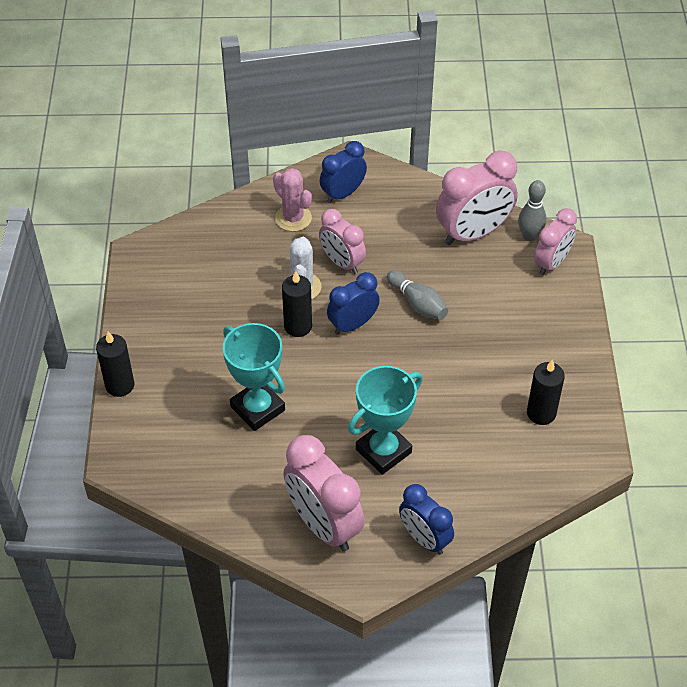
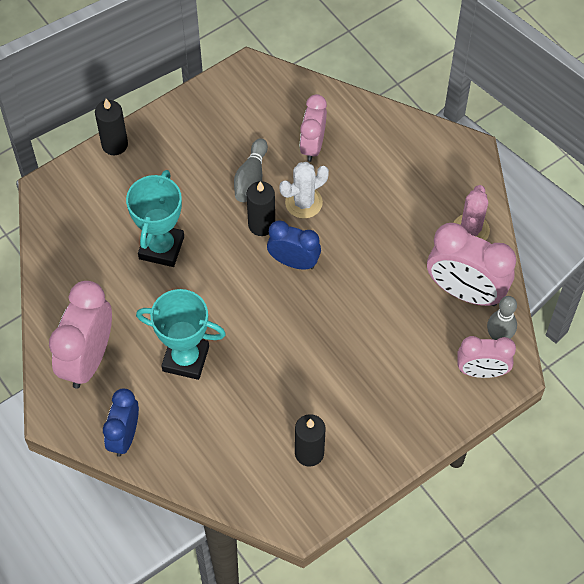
camera: 55 degrees right, 10 degrees up
(293, 218) = (370, 151): pink cactus -> pink cactus (470, 230)
(342, 263) = (352, 215): pink clock -> pink clock (312, 145)
(343, 194) = (427, 169): blue clock -> none
(418, 303) = (353, 295): grey bowling pin -> grey bowling pin (251, 178)

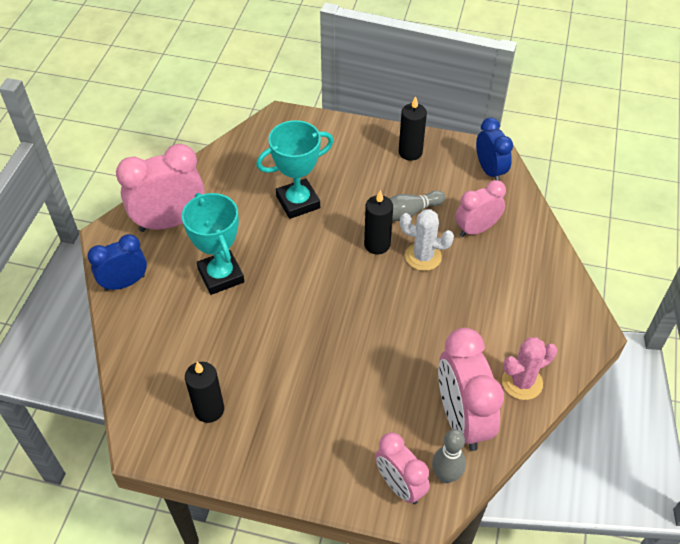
camera: 50 degrees right, 10 degrees down
(114, 144) = (351, 126): black candle -> black candle (410, 152)
(294, 262) = (367, 285): blue clock -> blue clock (490, 171)

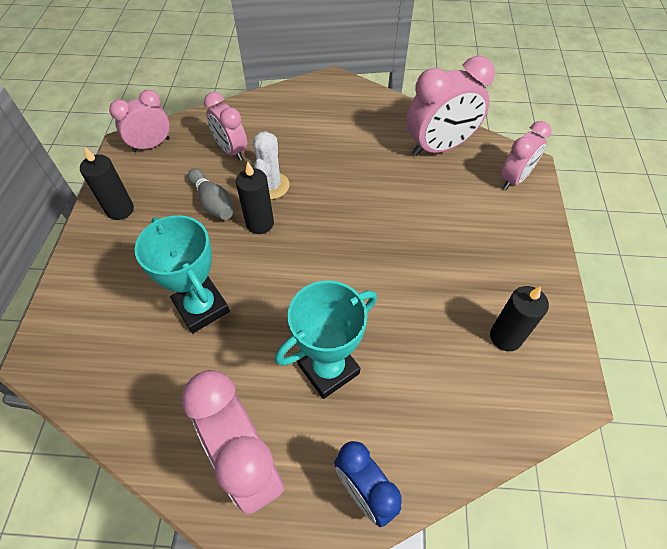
camera: 100 degrees left, 5 degrees up
(446, 475) = (492, 153): grey bowling pin -> none
(490, 171) = (151, 145): blue clock -> pink clock
(522, 382) = (392, 115): pink cactus -> none

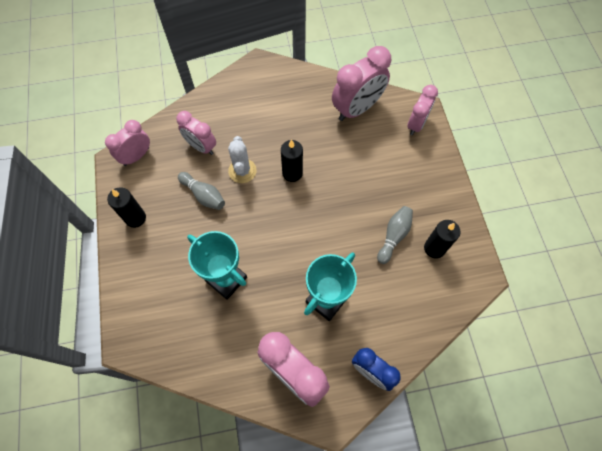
camera: 15 degrees left, 10 degrees up
(260, 223) = (245, 204): black candle -> black candle (292, 173)
(449, 307) = (394, 236): none -> grey bowling pin

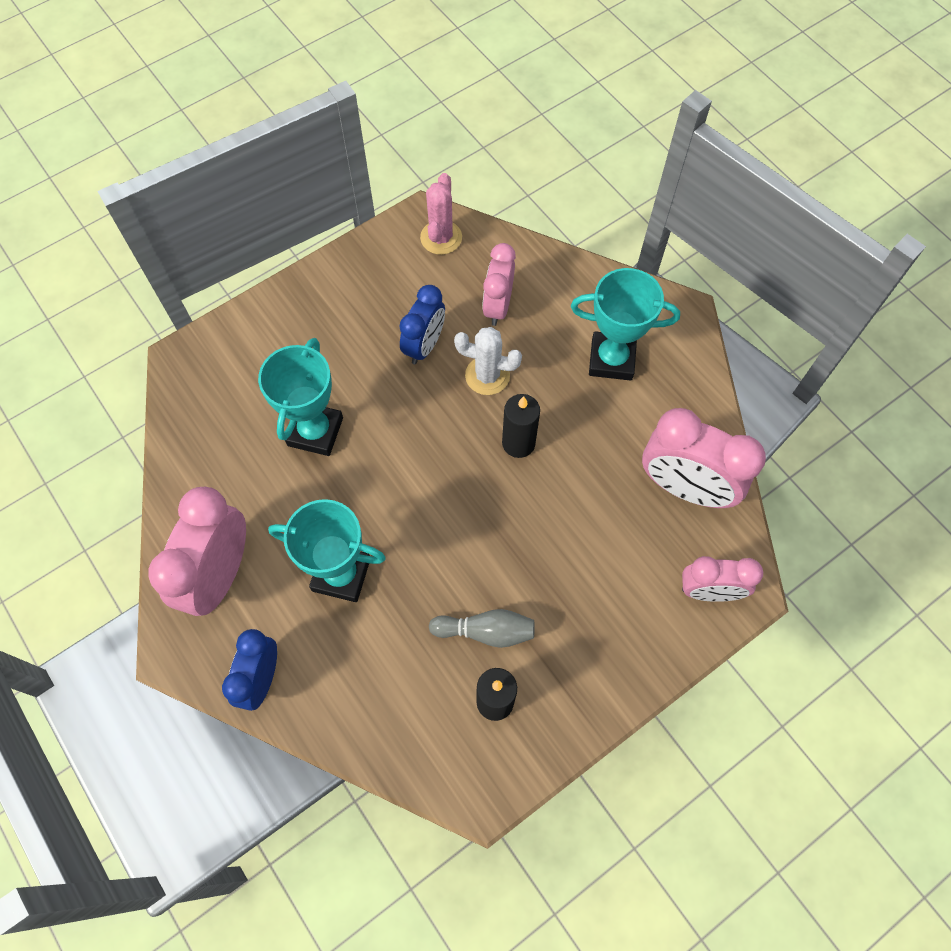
camera: 65 degrees right, 0 degrees up
(135, 218) = (351, 283): black candle -> none
(136, 156) = (441, 238): pink clock -> pink cactus
(204, 195) = (424, 345): grey bowling pin -> blue clock
(242, 171) = (487, 375): white cactus -> white cactus turned 45 degrees clockwise
(267, 107) = (611, 359): none -> turquoise trophy

